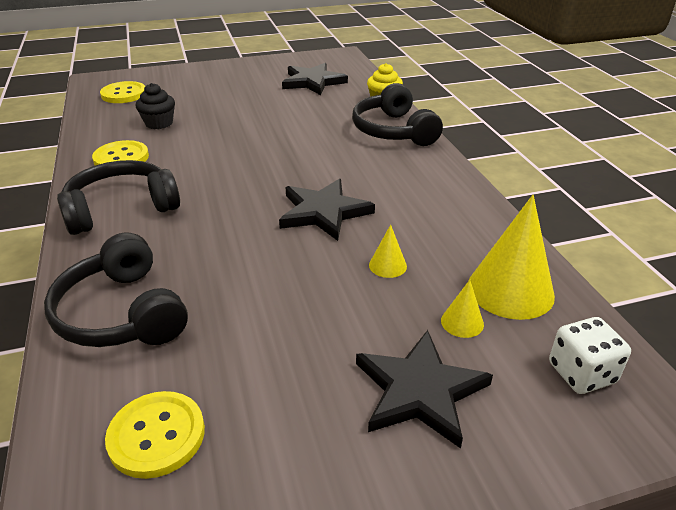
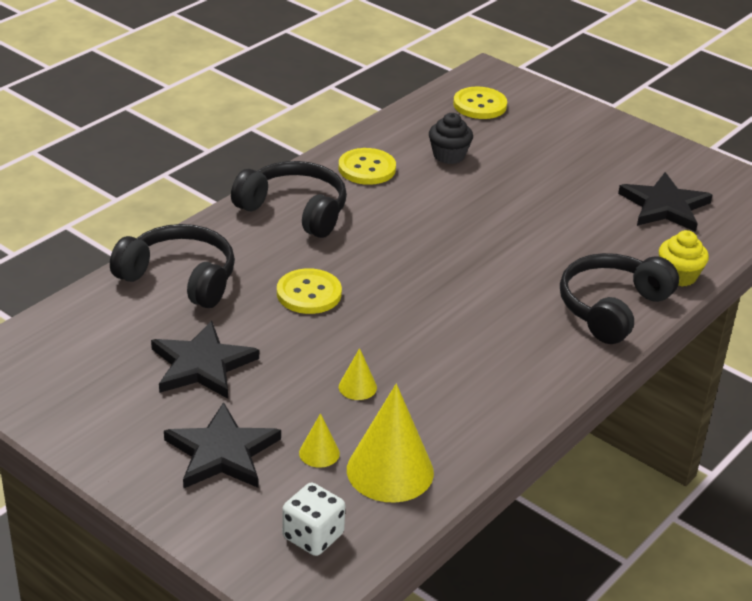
camera: 55 degrees right, 0 degrees up
(122, 313) = (180, 278): black headphones -> black headphones turned 90 degrees clockwise
(156, 435) = (91, 349): yellow button -> yellow button (309, 293)
(323, 212) = (401, 320): black star -> black star (202, 365)

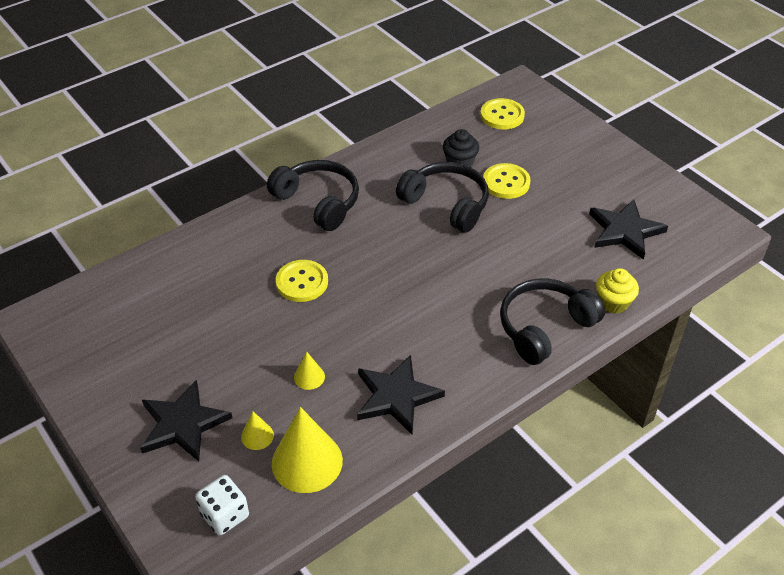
camera: 15 degrees right, 10 degrees up
(180, 278) = (208, 256): black headphones -> black headphones (446, 204)
(202, 365) = (196, 339): black star -> black star (396, 396)
(367, 168) = (389, 168): yellow button -> yellow button (506, 182)

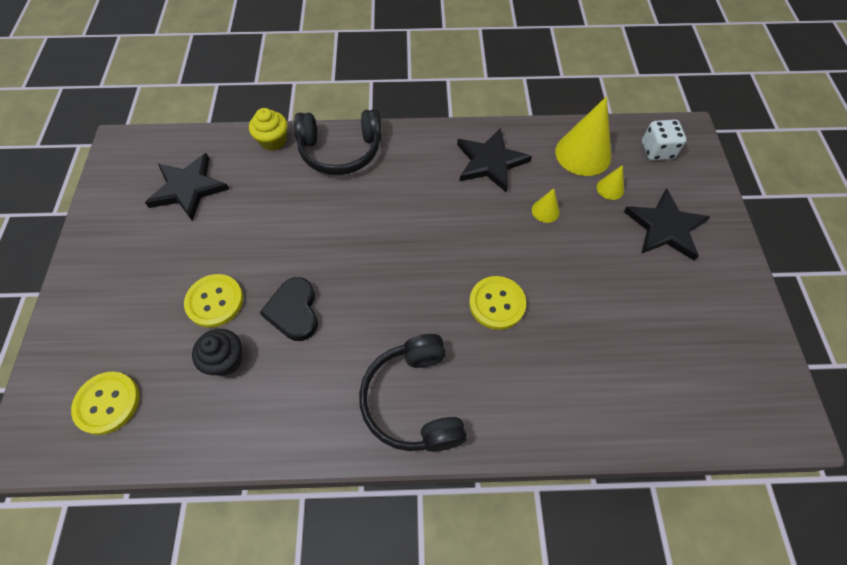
camera: 145 degrees left, 15 degrees up
(446, 204) = (294, 311): black headphones -> black heart

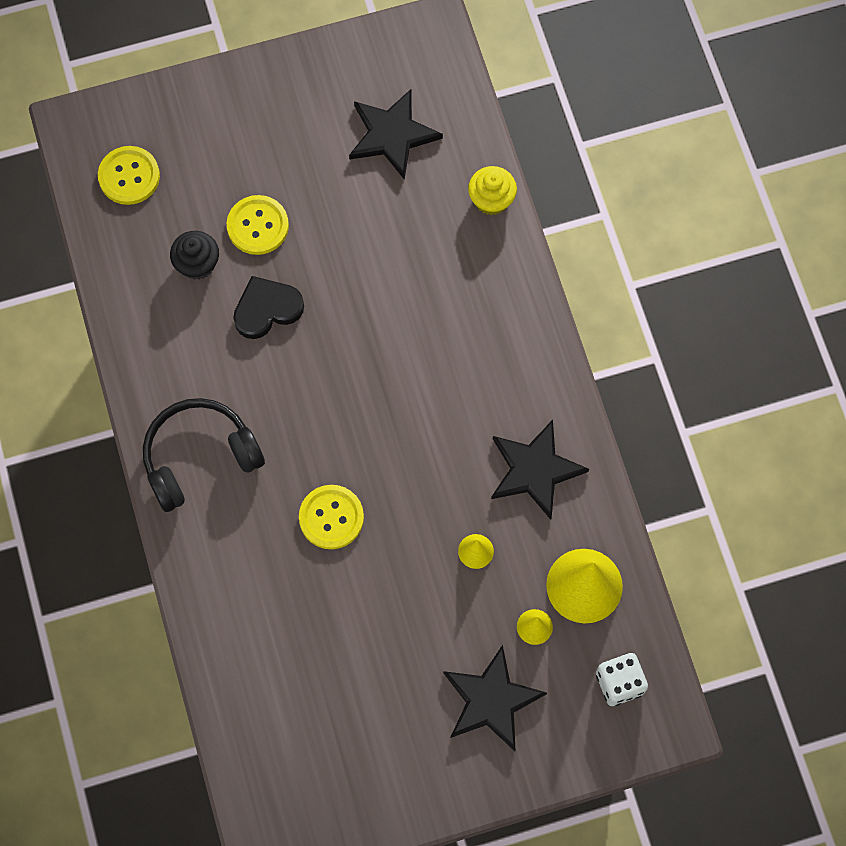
camera: 75 degrees right, 10 degrees up
(341, 151) = (499, 284): black headphones -> none

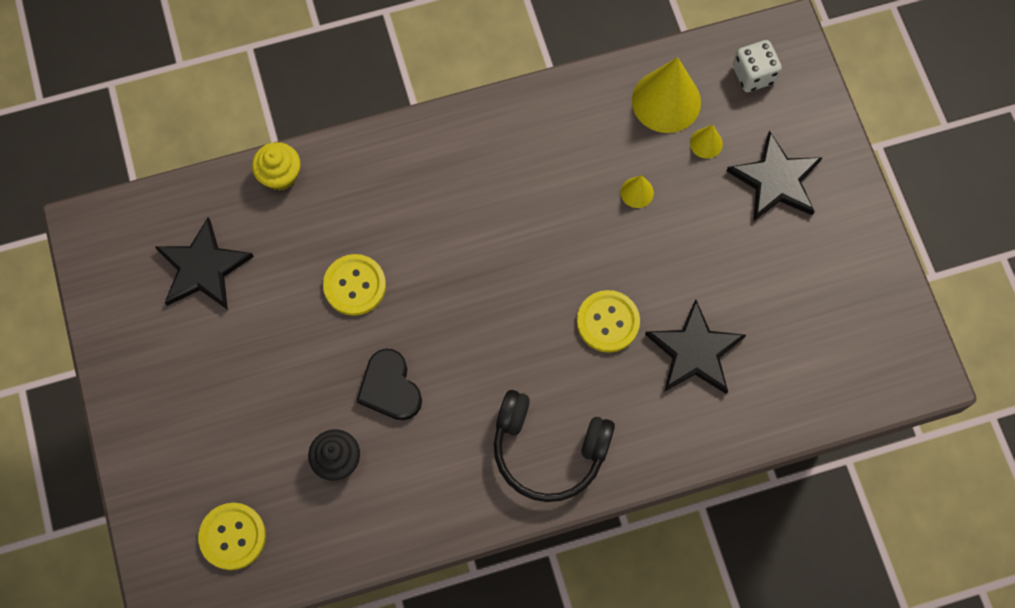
camera: 90 degrees left, 0 degrees up
(199, 457) = (548, 450): black headphones -> black headphones turned 45 degrees counterclockwise
(258, 226) = (297, 399): yellow button -> yellow button (354, 285)
(534, 470) = (557, 140): black star -> black star (694, 351)

